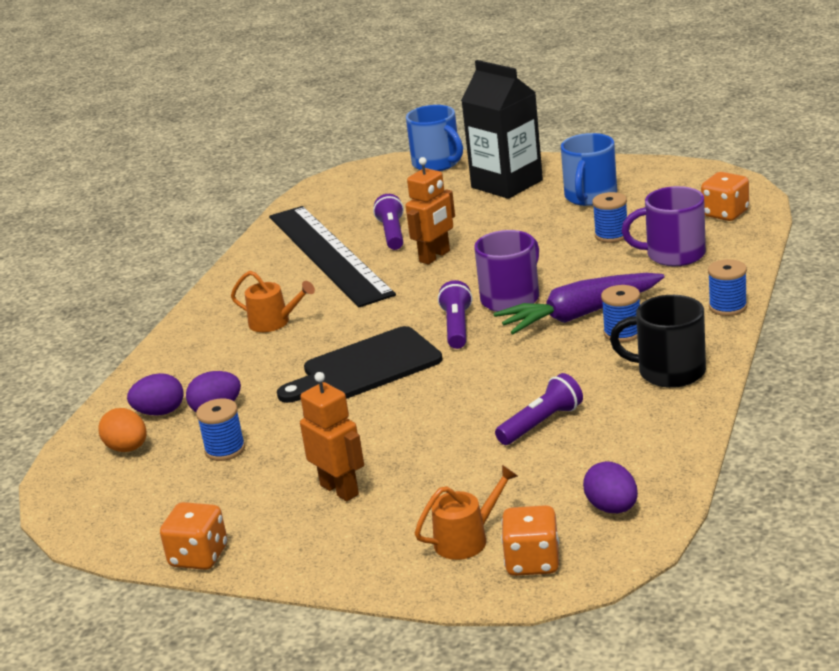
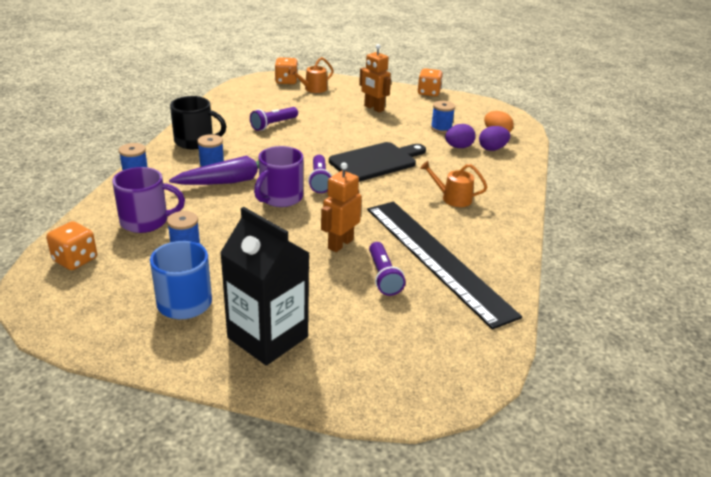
camera: 170 degrees right, 5 degrees up
(437, 163) = (350, 395): blue mug -> none
(612, 508) = (249, 93): purple egg -> none

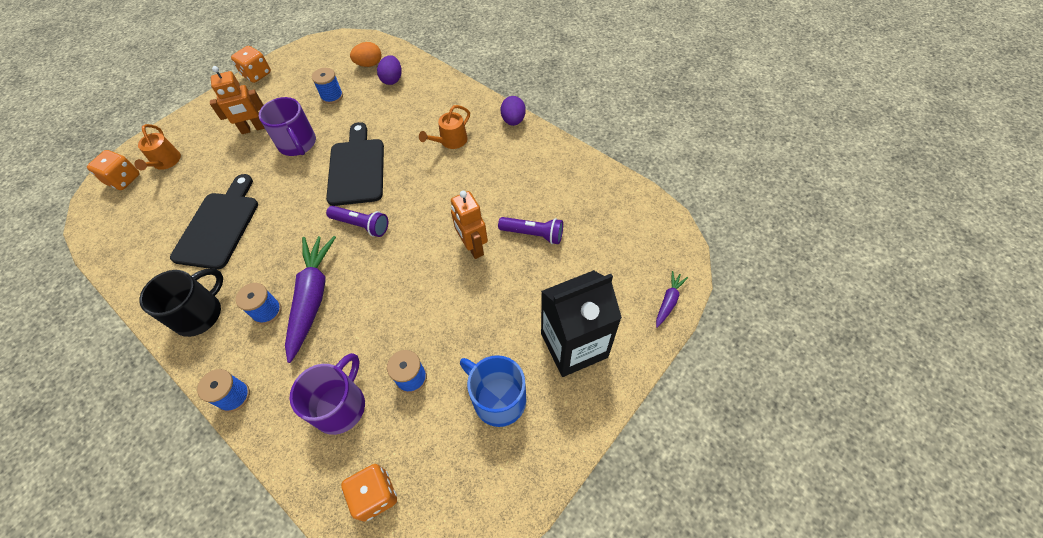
camera: 60 degrees left, 25 degrees up
(273, 125) = (219, 226): purple flashlight -> black cutting board
(280, 198) = (371, 268): purple mug -> purple mug (298, 144)
(367, 401) = (668, 301): none -> purple carrot
(436, 258) = (527, 189): black ruler -> none
(458, 147) = (373, 100): purple egg -> purple egg (513, 120)

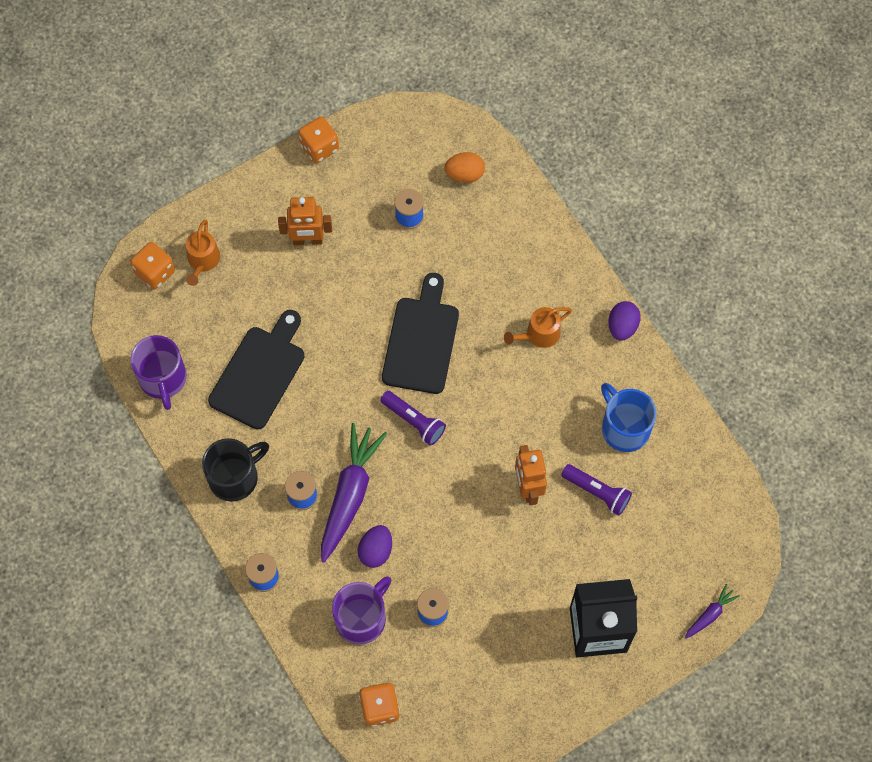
camera: 15 degrees right, 10 degrees up
(298, 144) = (358, 281): purple mug -> purple mug (163, 379)
(392, 79) = (489, 211): purple egg -> purple egg (376, 551)
(498, 399) = (509, 658): blue mug -> blue mug (624, 427)

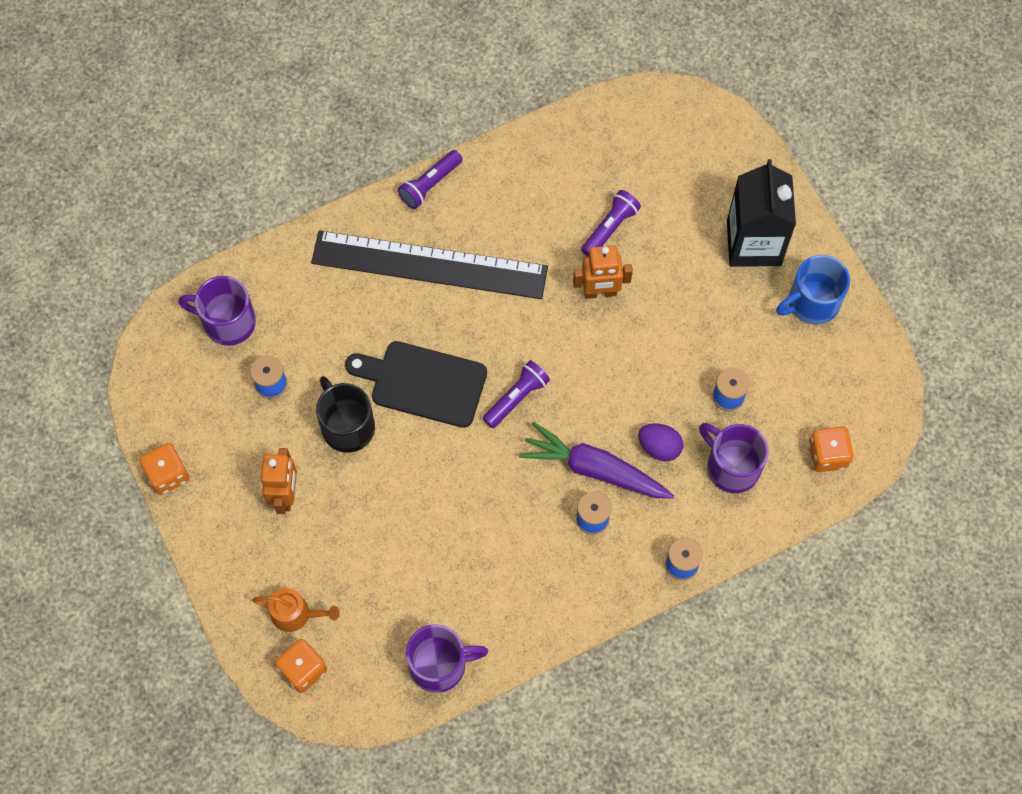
camera: 85 degrees left, 0 degrees up
(235, 477) = (565, 589): black mug -> black mug (347, 426)
(260, 373) = (444, 556): black cutting board -> none
(464, 174) = (227, 322): orange egg -> purple mug
(539, 334) = (429, 265): orange watering can -> black ruler
(622, 326) = (430, 185): purple egg -> purple flashlight
(624, 427) = (542, 195): blue mug -> blue mug (811, 303)
(710, 614) = (742, 142): purple carrot -> none

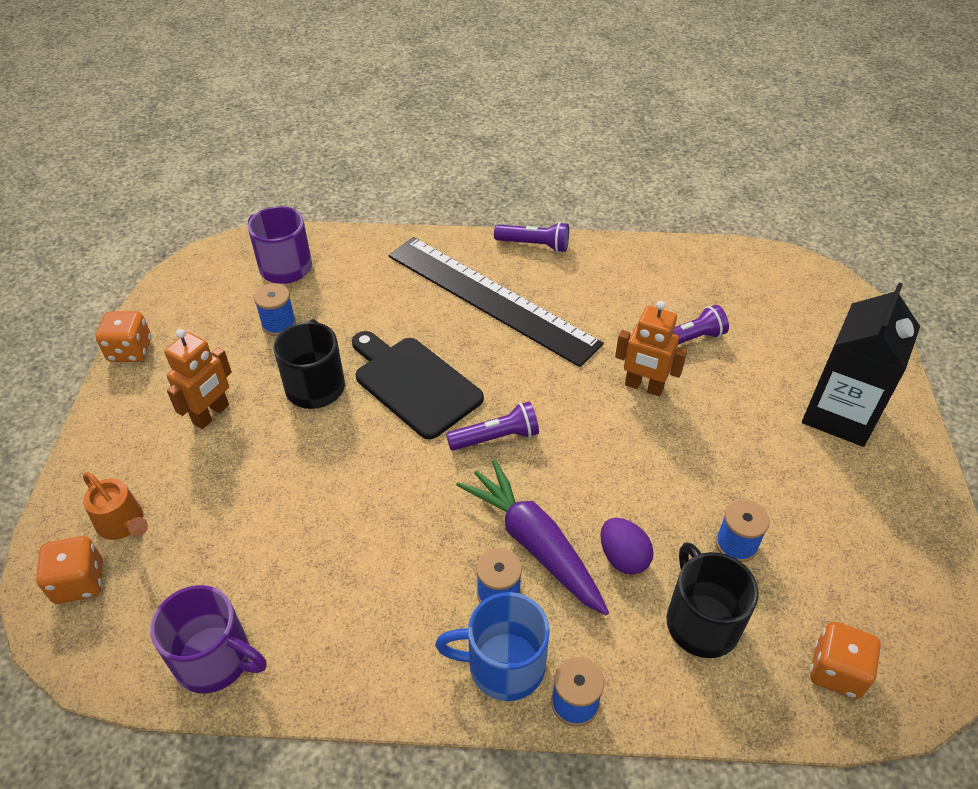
camera: 30 degrees right, 20 degrees down
(430, 185) = (534, 245): purple flashlight -> purple flashlight turned 150 degrees counterclockwise
(731, 466) = (701, 621): purple mug -> black mug
(811, 303) = (886, 497): blue mug -> blue mug (503, 665)

